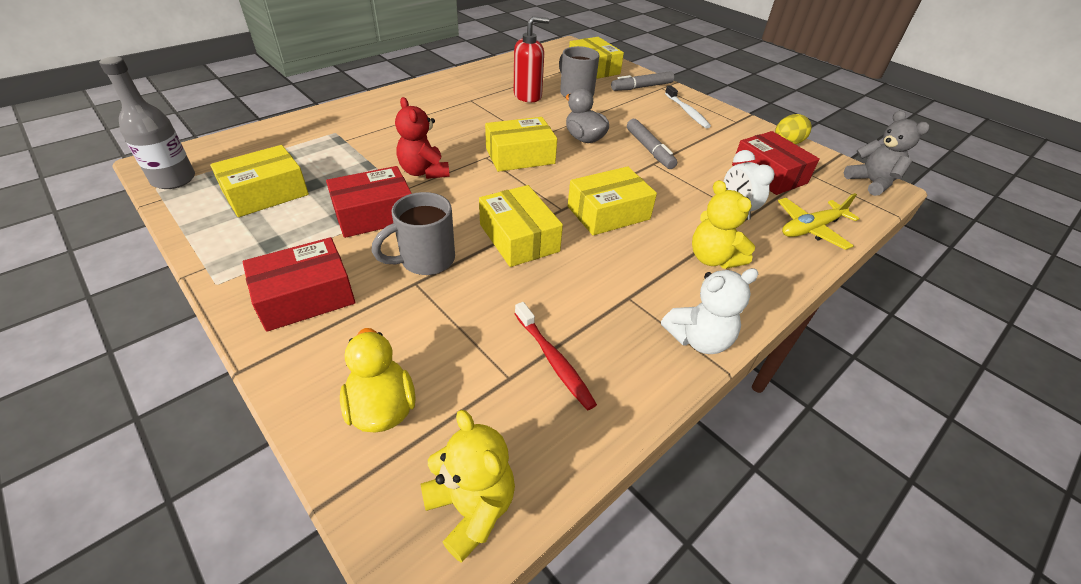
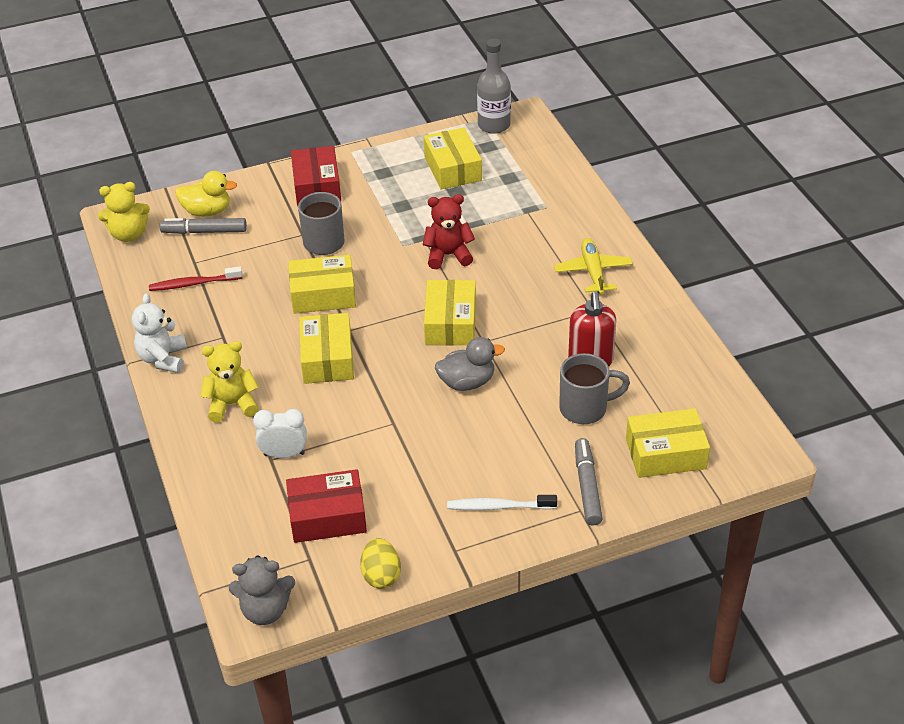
camera: 115 degrees right, 0 degrees up
(374, 214) = (396, 221): red box -> none
(649, 149) = (421, 430): grey marker -> grey marker (204, 231)
(811, 229) = (227, 498): yellow plane -> yellow plane (593, 272)

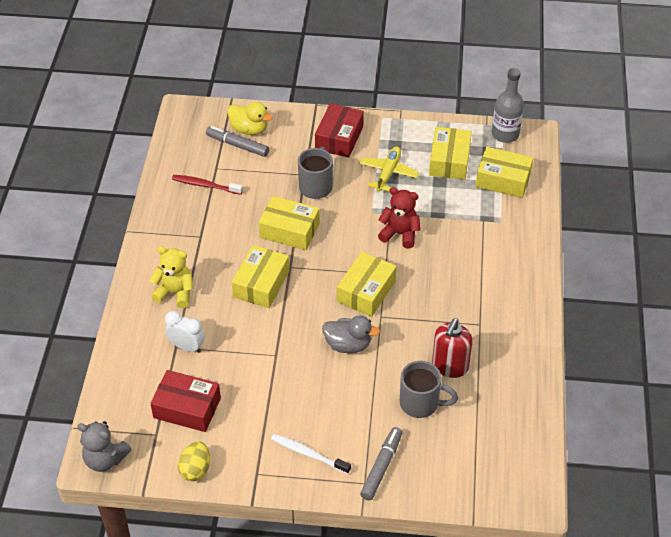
camera: 25 degrees right, 5 degrees up
(128, 234) = (184, 127): yellow teddy bear -> none
(163, 359) = (150, 237): white teddy bear -> none
(593, 272) = (500, 292): yellow plane -> yellow plane (388, 173)
(665, 453) = (457, 466): yellow box -> yellow box (503, 180)

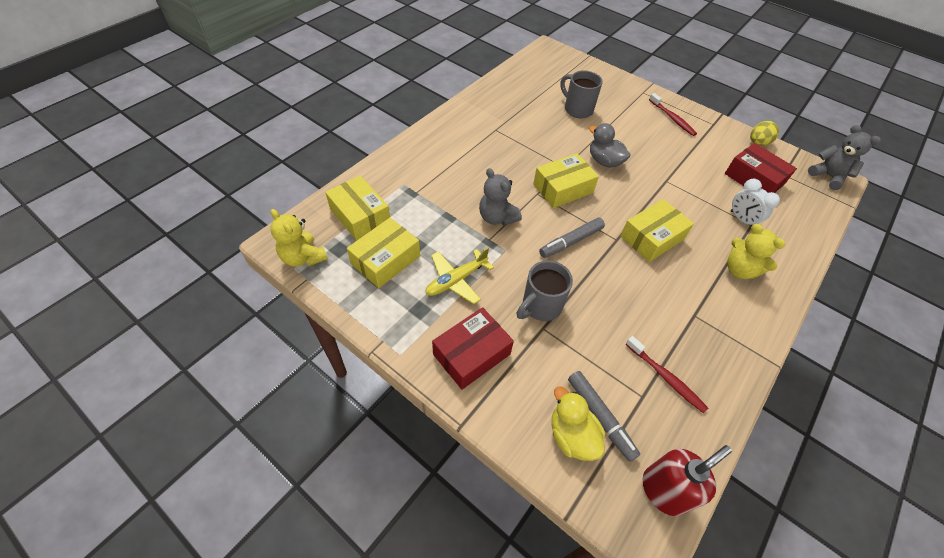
camera: 150 degrees left, 5 degrees up
(289, 230) = (597, 273): yellow box -> none
(308, 454) = (672, 118): white toothbrush -> red toothbrush
(381, 467) = (627, 94): grey marker -> grey marker (571, 241)
(400, 234) = (497, 217): red teddy bear -> grey teddy bear
(450, 366) = (540, 118): red soap dispenser -> red soap dispenser (664, 490)
(505, 134) = (303, 257): grey bottle -> yellow teddy bear

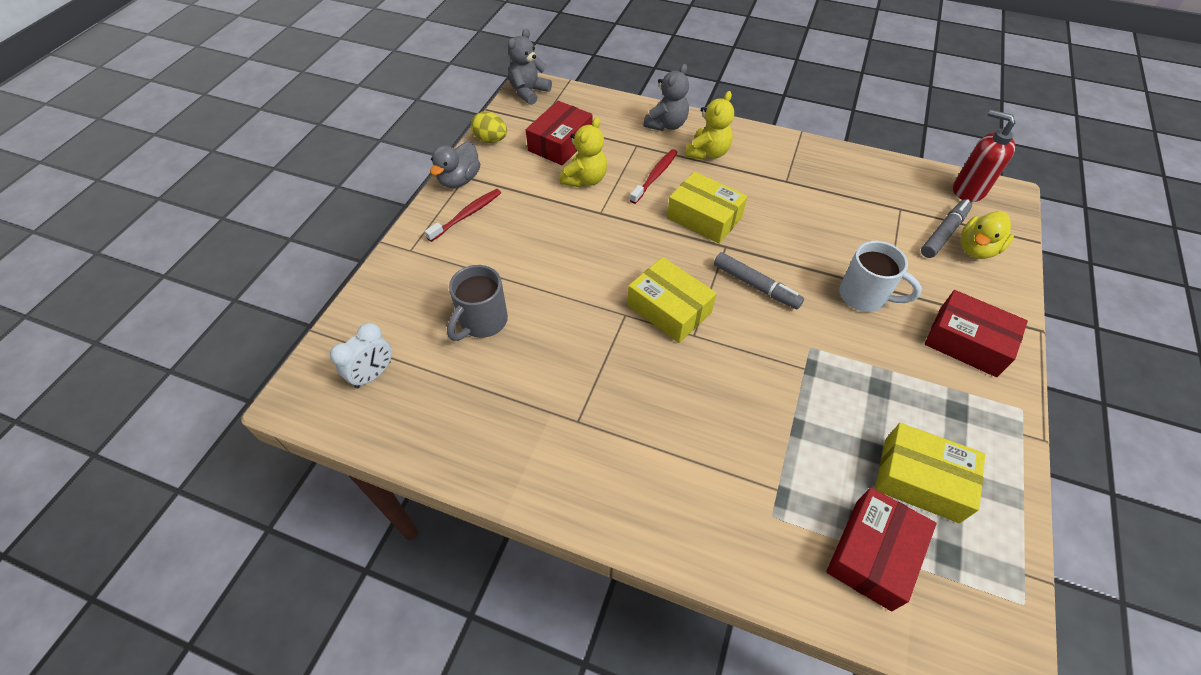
camera: 105 degrees left, 0 degrees up
(303, 257) = (999, 600): yellow teddy bear -> yellow teddy bear (585, 179)
(360, 215) = (873, 553): yellow box -> red box
(456, 280) = (891, 385): yellow plane -> none
(497, 217) = (764, 369): grey teddy bear -> grey teddy bear (666, 125)
(540, 306) = (864, 296): grey mug -> white mug
(604, 161) = (592, 274): grey duck -> grey duck (459, 180)
(666, 378) = (869, 195): red toothbrush -> red toothbrush (655, 176)
(741, 220) = (634, 152): white clock -> white clock (373, 374)

